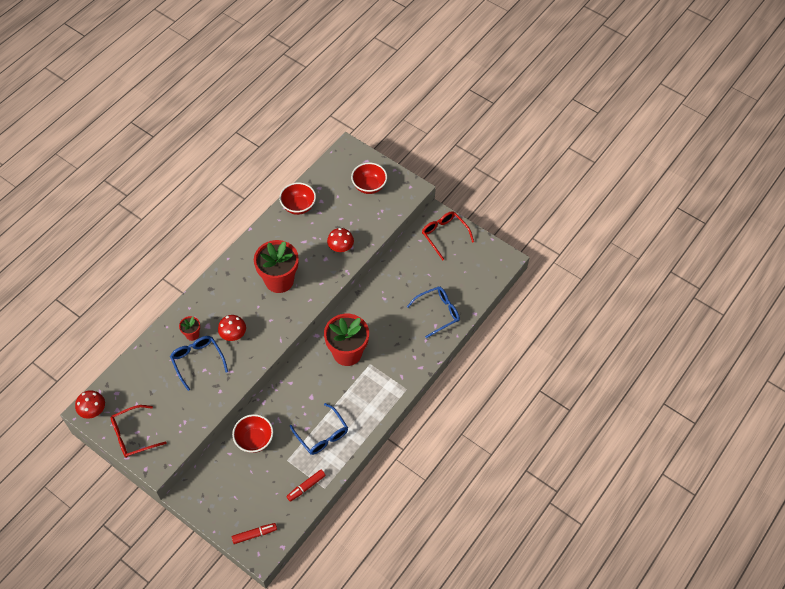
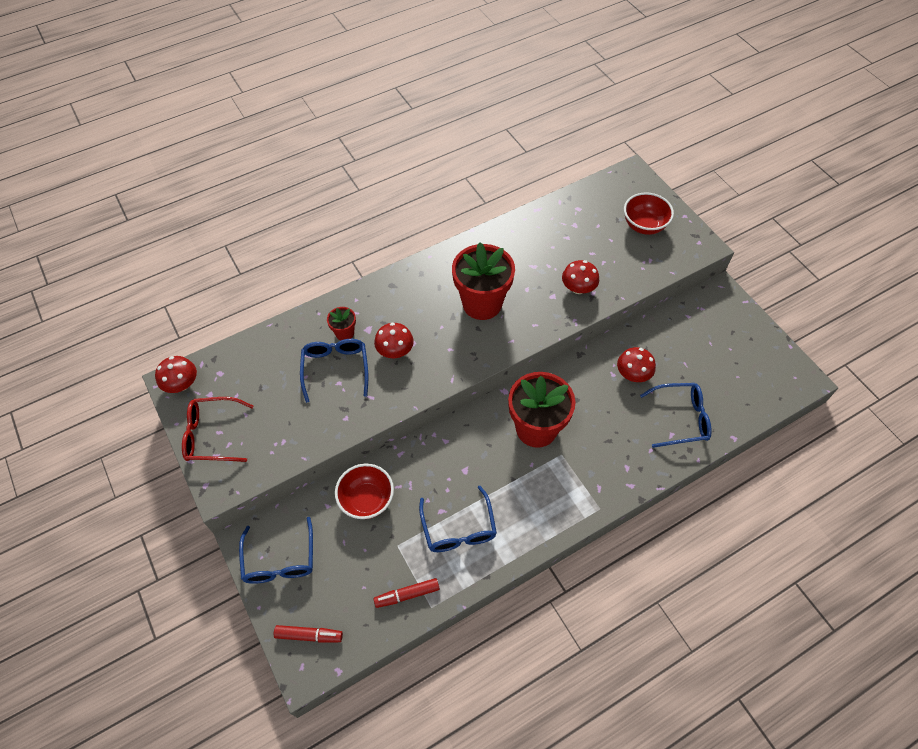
camera: 25 degrees right, 0 degrees up
(214, 498) = (280, 560): none -> blue glasses
(298, 206) = (543, 222): red bowl -> none
(397, 293) = (633, 374): none -> red mushroom
(444, 235) = (724, 320): red glasses -> none

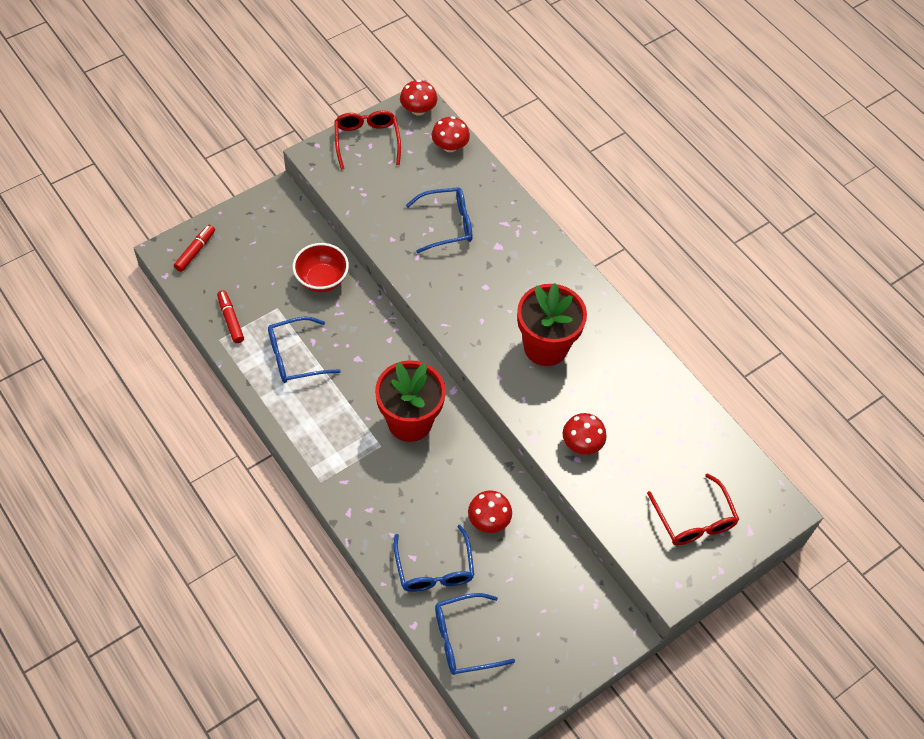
camera: 80 degrees right, 0 degrees up
(280, 560) = (262, 221): blue glasses -> blue glasses (464, 639)
(309, 635) = (195, 251): red marker -> red marker turned 150 degrees counterclockwise
(344, 333) = (490, 227): red flower pot -> none
(395, 351) = (474, 272): red mushroom -> red mushroom (450, 146)
(644, 225) = (694, 520): red bowl -> red glasses

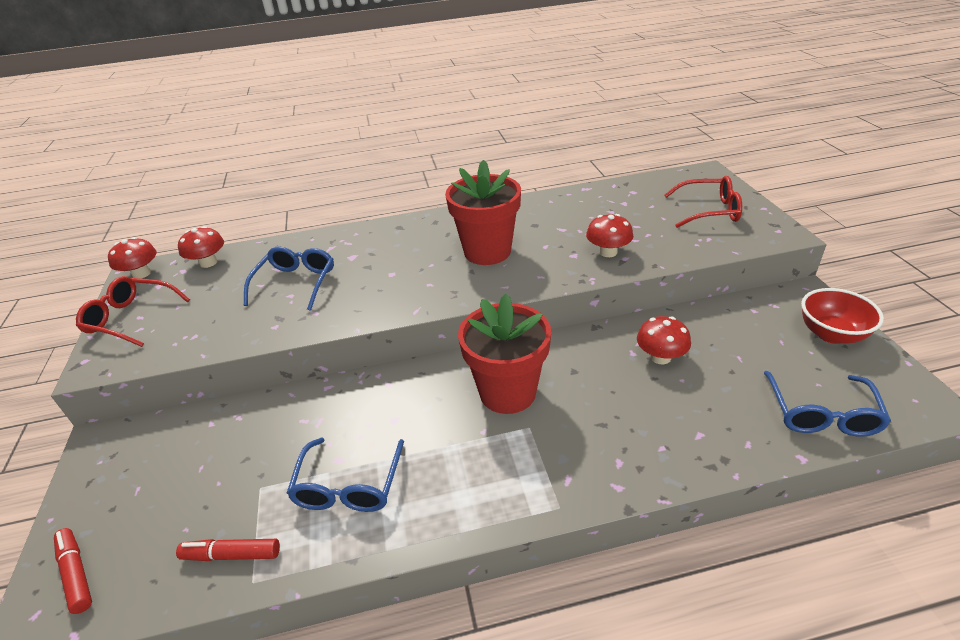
camera: 60 degrees left, 20 degrees down
(322, 279) = (258, 427): red bowl -> red bowl (831, 334)
(434, 568) = (718, 418): blue glasses -> none

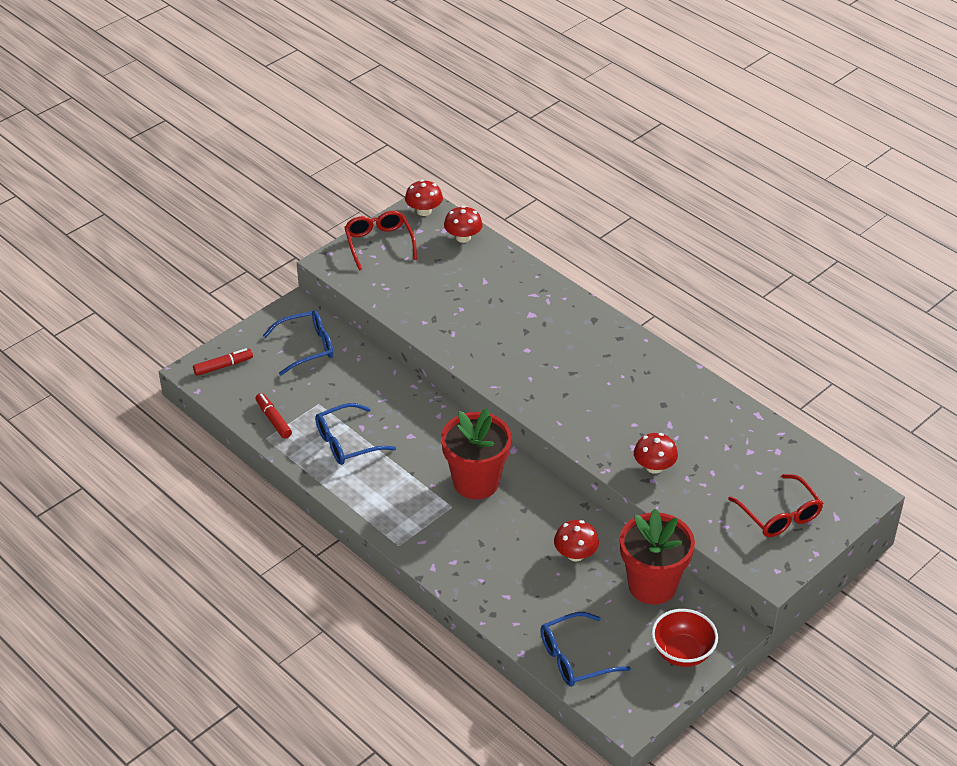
camera: 55 degrees right, 5 degrees up
(76, 573) = (223, 366): red marker -> red marker turned 45 degrees clockwise
(296, 283) = (476, 303): blue glasses -> blue glasses (307, 347)
(487, 251) = (599, 392): red flower pot -> red flower pot (652, 585)

